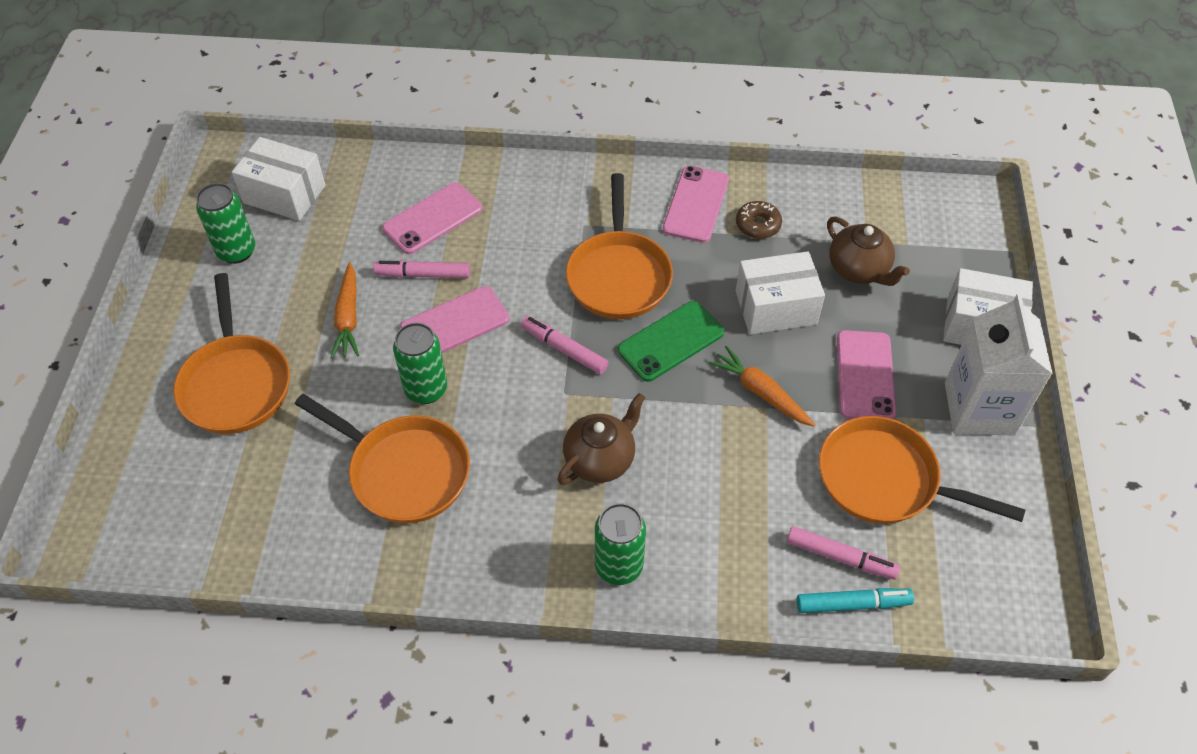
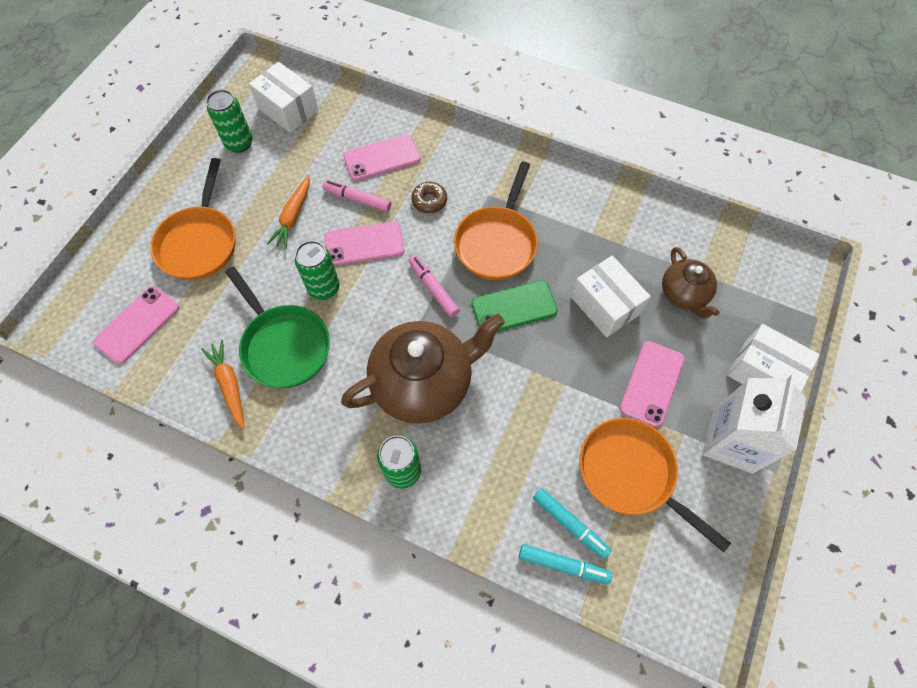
camera: 20 degrees right, 10 degrees up
(404, 471) = (284, 345): orange pan -> green pan
(600, 459) = (424, 383): brown teapot -> brown teapot, size x1.81
(696, 204) = (579, 203): pink phone -> pink phone (137, 324)
(758, 225) = (619, 234): brown donut -> brown donut (429, 201)
(761, 392) = (564, 370): orange carrot -> orange carrot (229, 385)
(775, 307) = (605, 305): white box -> white box turned 45 degrees clockwise
(840, 557) = (570, 524): pink marker -> turquoise marker

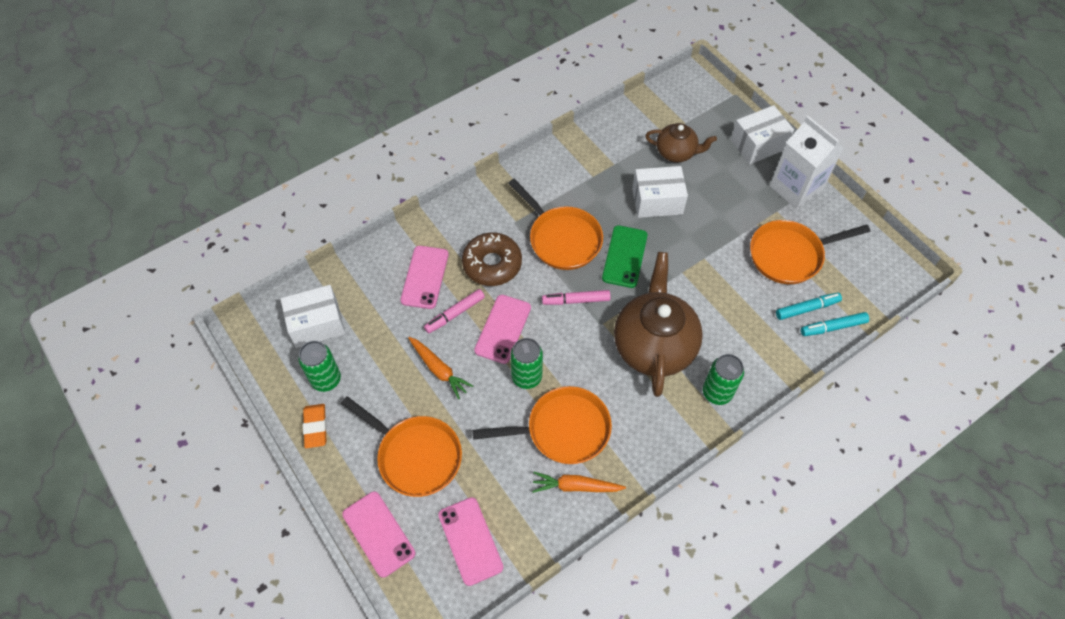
camera: 60 degrees left, 5 degrees down
(192, 160) = (315, 427): none -> orange eraser
(284, 345) = (562, 430): green pan -> orange pan
(429, 201) = (492, 264): brown donut -> brown donut, size x1.81
(563, 565) = (833, 327): turquoise marker -> turquoise marker turned 150 degrees counterclockwise
(651, 383) = (732, 208): pink phone -> pink phone (378, 534)

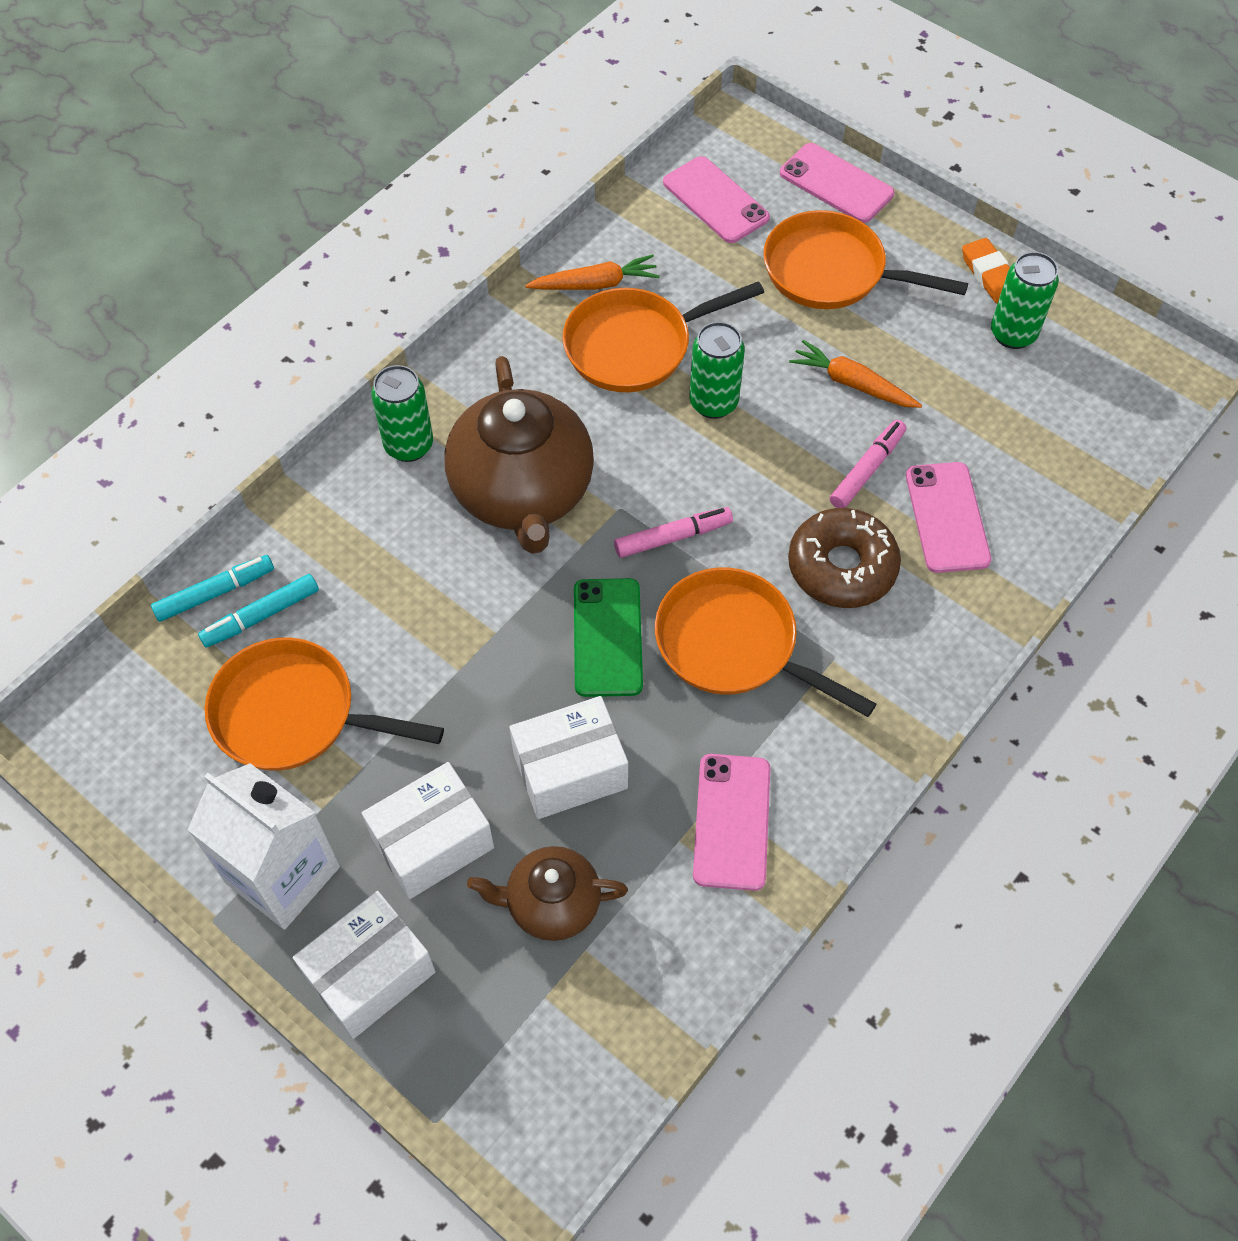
camera: 165 degrees right, 0 degrees up
(317, 324) = (1077, 405): white box -> white box (432, 842)
(503, 329) = (779, 464): pink phone -> pink phone (732, 821)
(790, 255) = (294, 714): orange pan -> orange pan turned 135 degrees counterclockwise

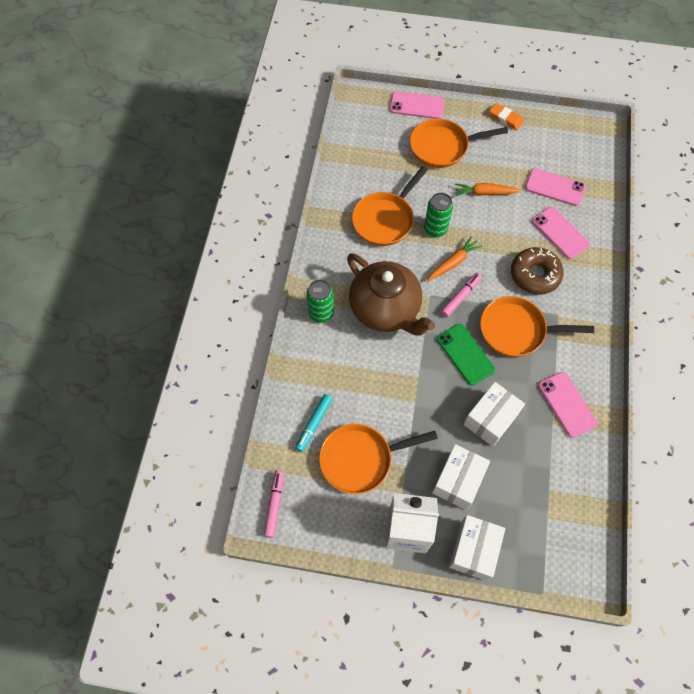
camera: 30 degrees left, 5 degrees up
(215, 593) = (286, 425): turquoise marker -> none
(551, 904) = (523, 478): brown teapot -> none
(595, 284) = (348, 199): orange carrot -> orange carrot (453, 262)
(715, 200) = (372, 136): pink phone -> pink phone (554, 187)
(867, 469) = (516, 228): pink marker -> pink marker (274, 505)
(1013, 334) = (532, 140): green can -> none

